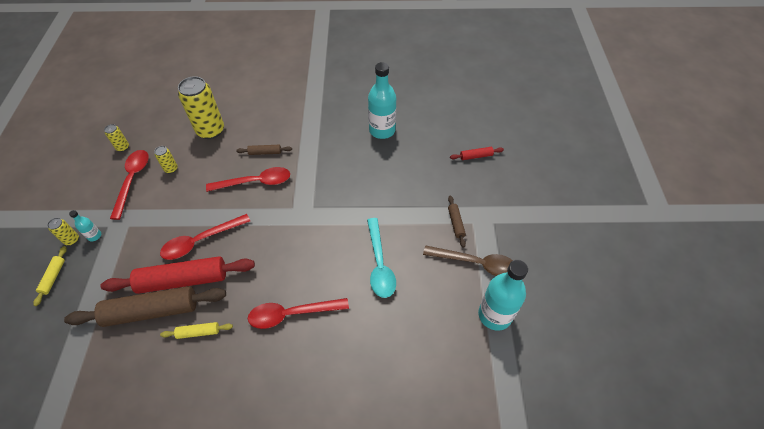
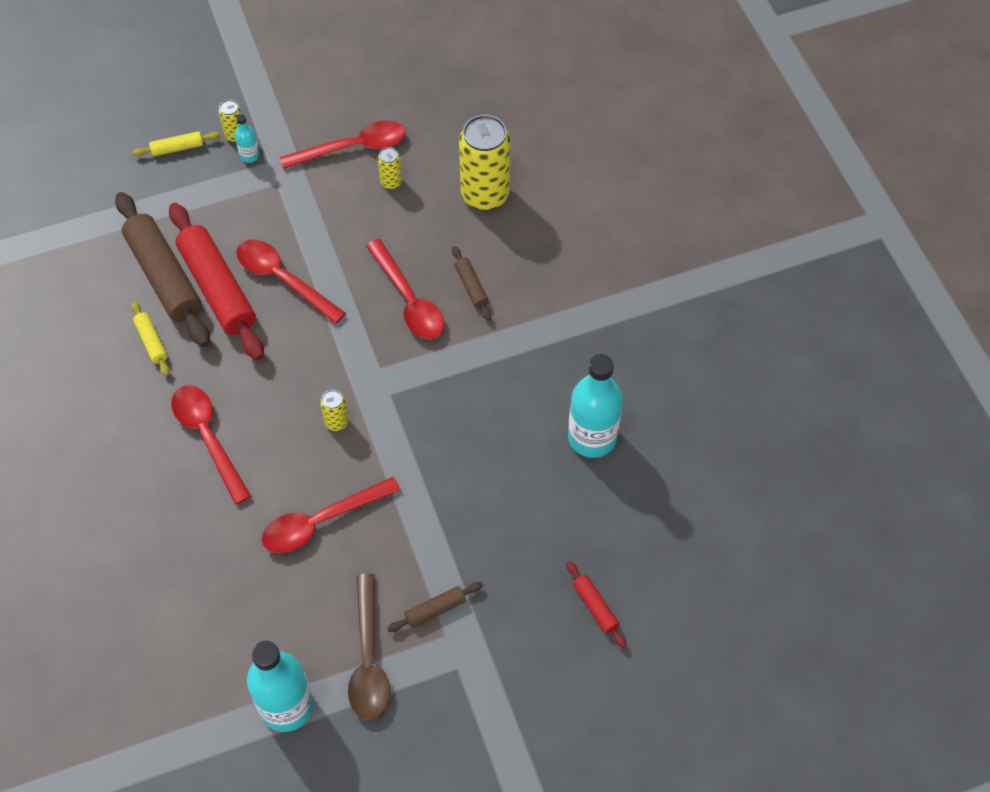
camera: 70 degrees right, 5 degrees up
(123, 147) = (406, 104): yellow can -> yellow can (336, 422)
(379, 264) = (322, 521): turquoise spoon -> red spoon

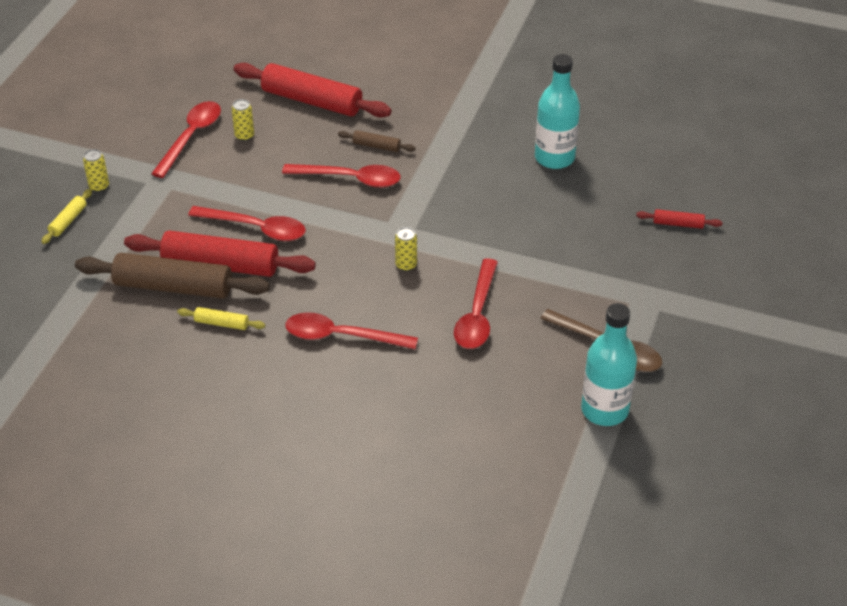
camera: 50 degrees left, 15 degrees down
(249, 156) = (127, 189): turquoise bottle -> none
(283, 279) = (256, 228): red spoon -> red spoon turned 150 degrees counterclockwise
(435, 609) = (605, 296): brown rolling pin -> none
(485, 195) = (312, 101): yellow can -> red rolling pin

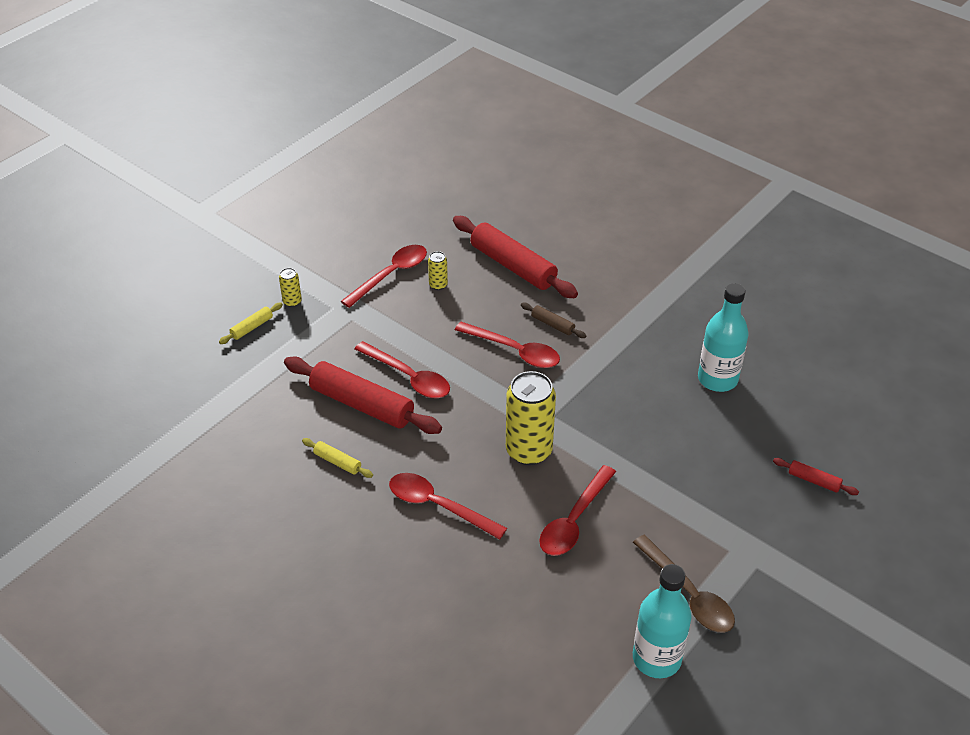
camera: 20 degrees right, 0 degrees up
(173, 287) = (311, 414): brown rolling pin -> none
(406, 265) = (529, 451): yellow can -> yellow can, size x2.20

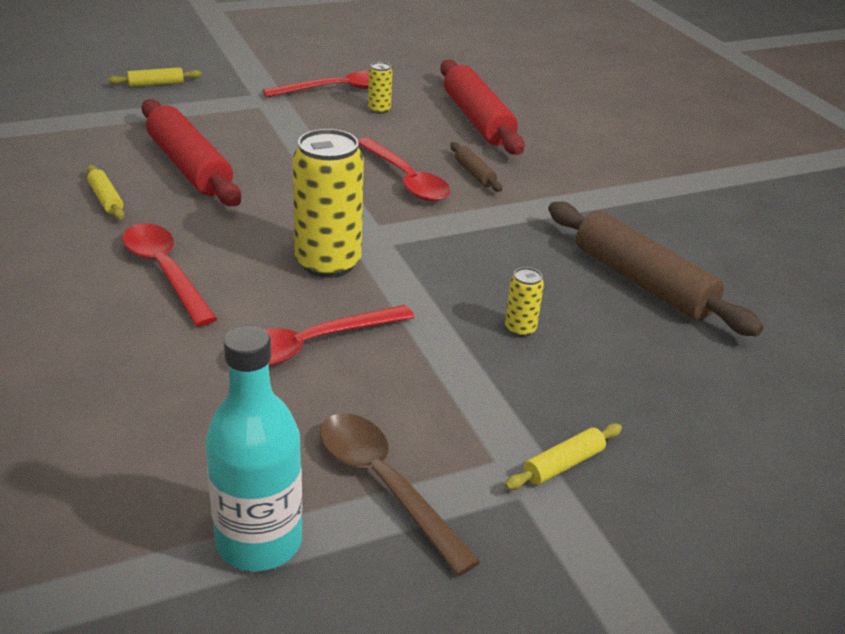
camera: 25 degrees right, 10 degrees down
(292, 301) = (217, 79): yellow can -> yellow can (520, 329)
(408, 377) = (264, 163): red spoon -> none
(688, 594) = (384, 485): brown spoon -> brown spoon turned 150 degrees clockwise
(717, 379) = (642, 282): turquoise bottle -> brown rolling pin
(763, 536) = (563, 464): none -> yellow rolling pin
(814, 481) = (698, 432): red rolling pin -> none

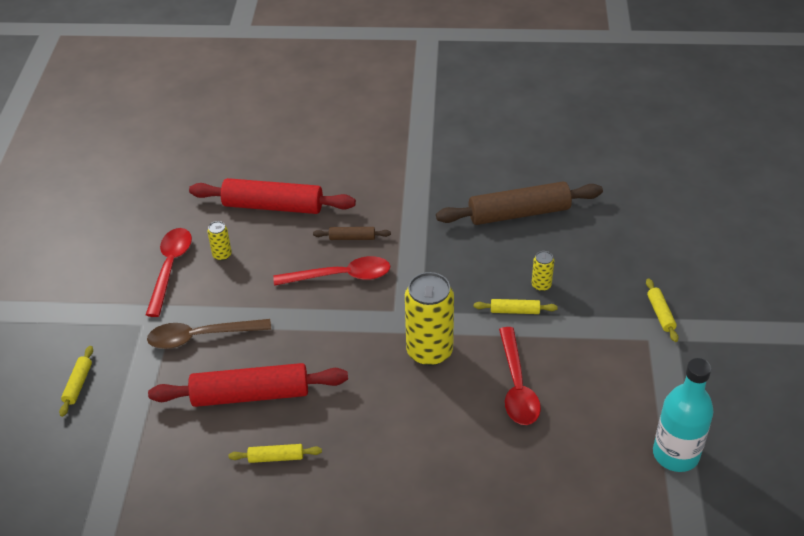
camera: 60 degrees left, 10 degrees up
(165, 272) = (399, 441): red spoon -> none
(384, 485) = (651, 390): brown spoon -> brown spoon (201, 337)
(451, 315) = (514, 311): none -> yellow rolling pin

